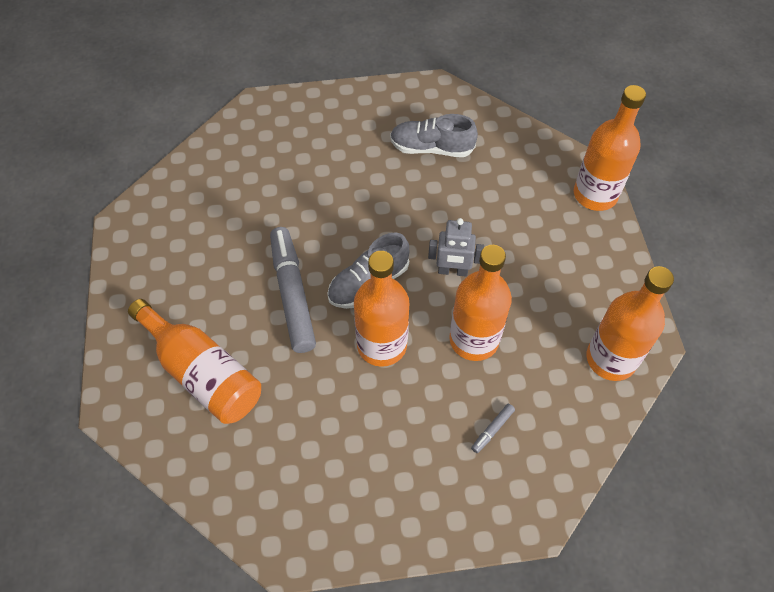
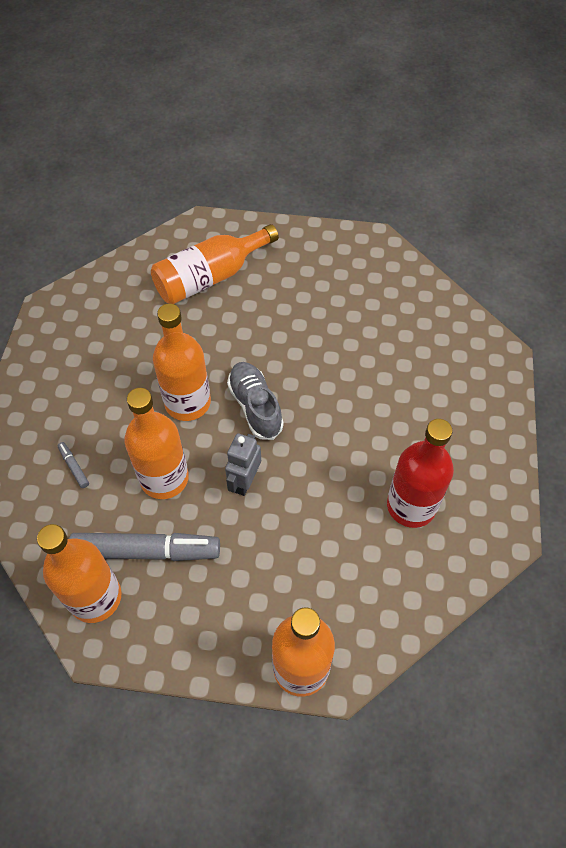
camera: 105 degrees right, 0 degrees up
(292, 294) = (263, 346): grey marker -> grey marker (146, 551)
(431, 148) = (411, 505): grey shoe -> red bottle

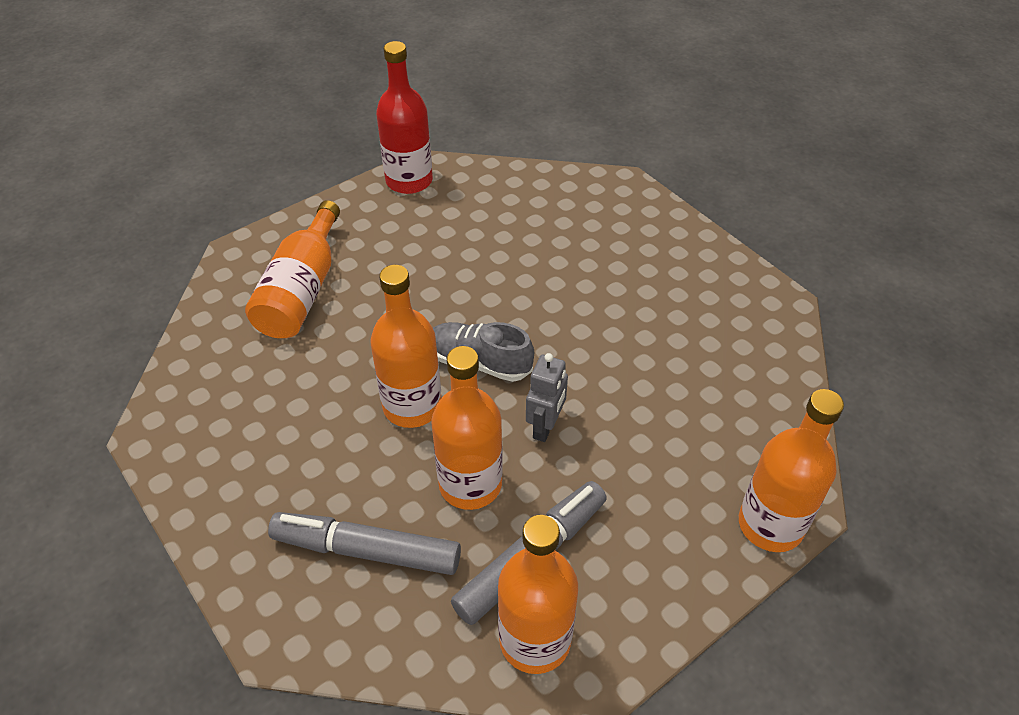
camera: 45 degrees left, 10 degrees down
(74, 467) = (366, 550): grey marker -> grey marker, size x2.49
(245, 481) = (545, 426): grey robot -> grey robot turned 135 degrees counterclockwise
(411, 505) = (695, 336): red bottle -> red bottle (409, 181)

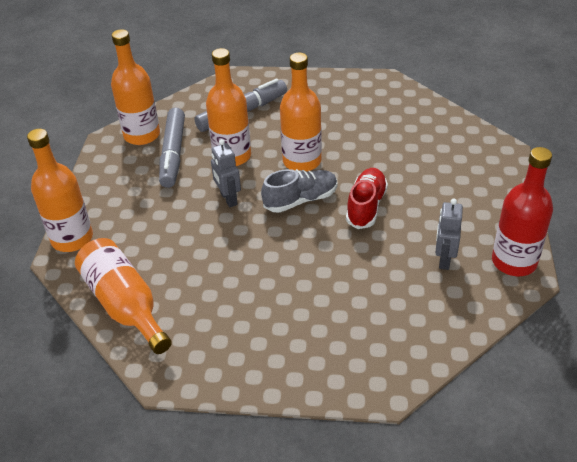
camera: 135 degrees right, 5 degrees down
(302, 290) = (440, 162): orange bottle -> orange bottle (125, 305)
(434, 305) = (366, 206): none -> red shoe
(451, 219) = (444, 259): none -> grey robot

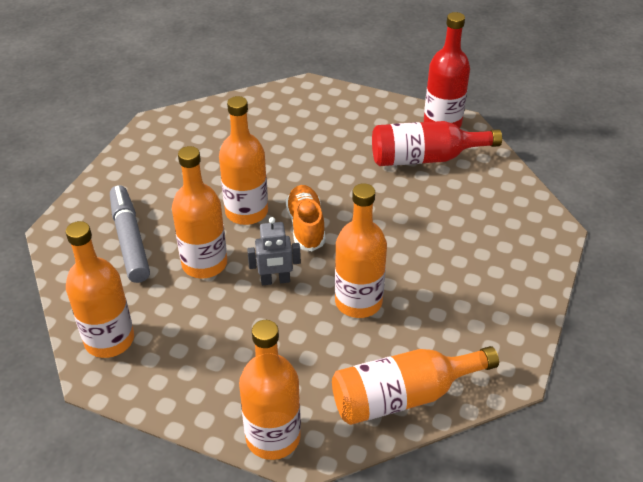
camera: 75 degrees left, 0 degrees up
(173, 154) = (167, 315): grey marker -> none
(222, 254) = (358, 302): none -> orange bottle
(301, 200) = (306, 226): grey shoe -> orange shoe
(366, 206) = (337, 185): red shoe -> none
(444, 259) = (425, 158): grey robot -> red bottle

